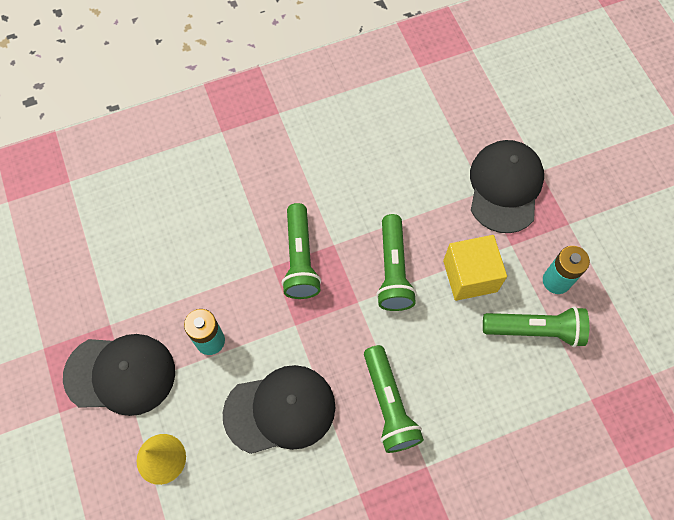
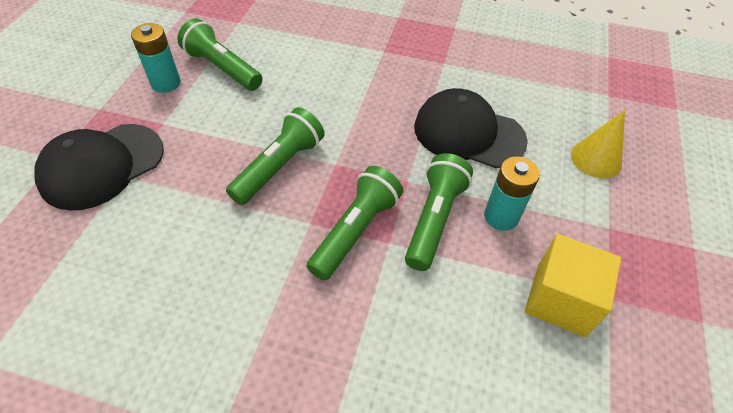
camera: 145 degrees left, 15 degrees down
(120, 374) = (613, 243): black cap -> none
(389, 405) = (377, 90): green flashlight -> green flashlight (434, 219)
(470, 276) = (222, 124): yellow cube -> yellow cube (560, 299)

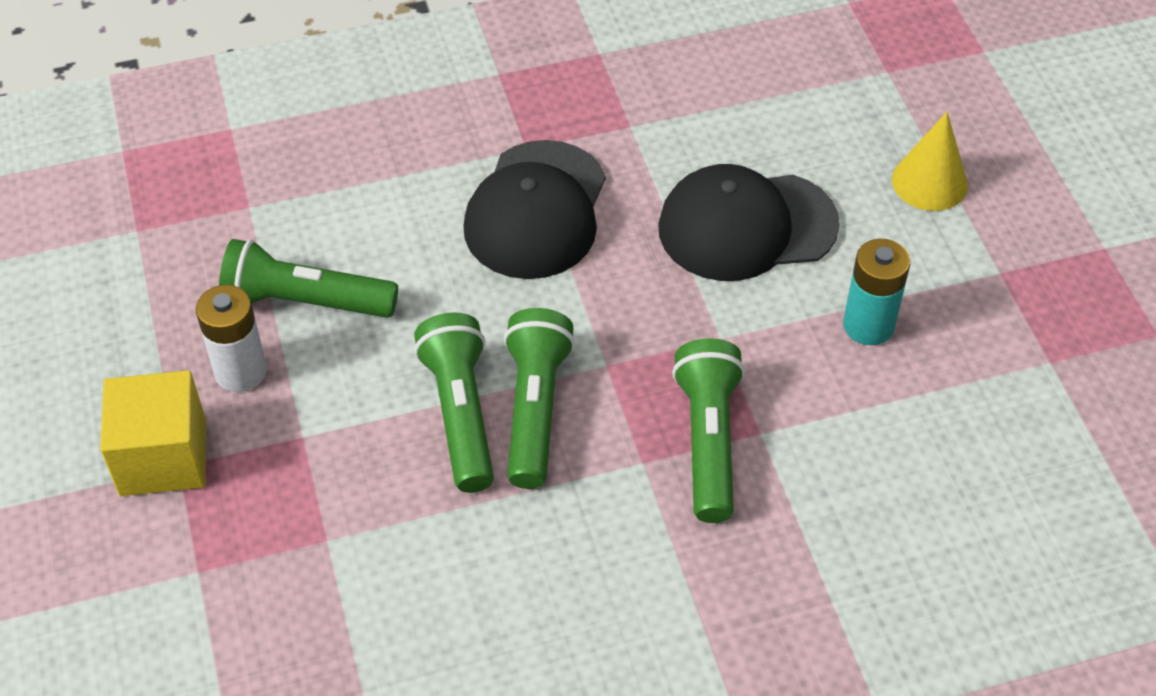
camera: 30 degrees left, 0 degrees up
(102, 166) = (281, 544): black cap -> black cap (536, 210)
(166, 83) = (240, 371): turquoise battery -> white battery
(434, 219) = (792, 373): green flashlight -> green flashlight (460, 414)
(560, 299) = (1000, 393): yellow cube -> yellow cube (163, 457)

